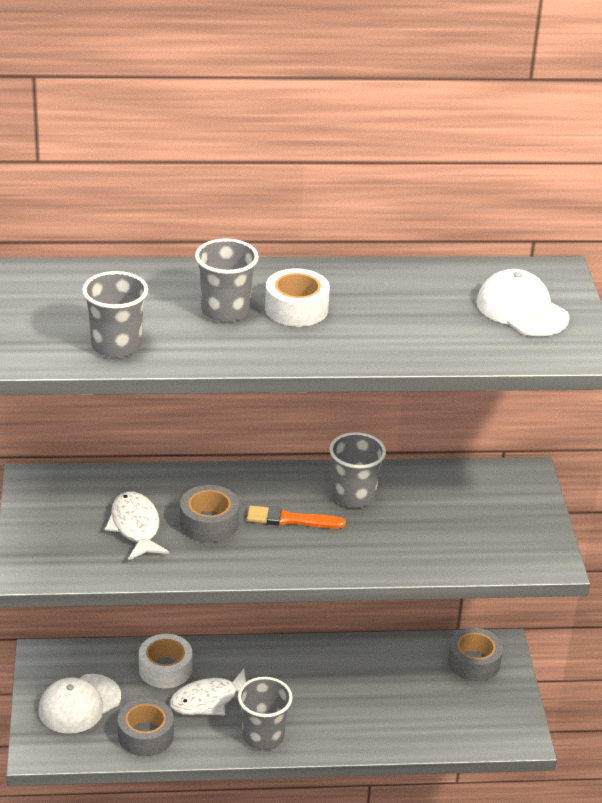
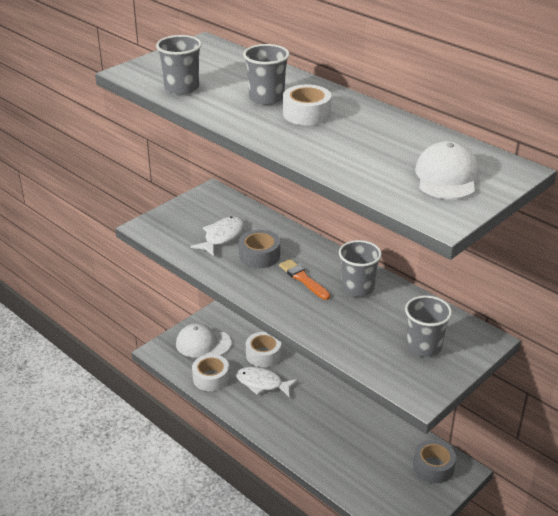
camera: 50 degrees right, 0 degrees up
(145, 735) = (211, 378): grey tape -> white tape
(263, 736) = (263, 419): grey cup -> grey cup (423, 347)

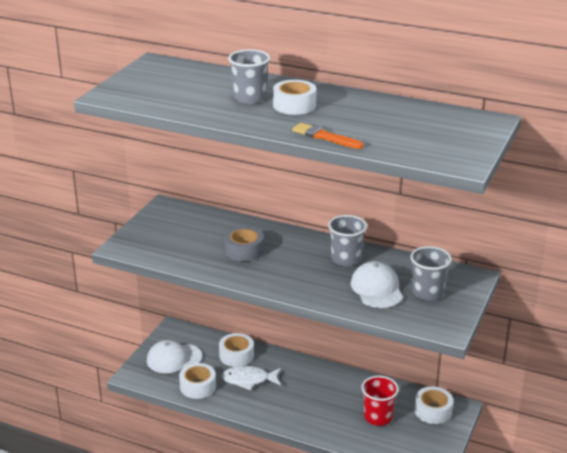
camera: 20 degrees left, 5 degrees down
(181, 88) = (167, 101): grey cup -> none
(222, 237) = (200, 242): white fish -> none
(303, 279) = (295, 261): orange brush -> orange brush (325, 137)
(372, 458) = (378, 417): none -> red cup
(433, 467) = (433, 411): grey tape -> white tape
(446, 177) = (443, 134): white cap -> white cap (377, 289)

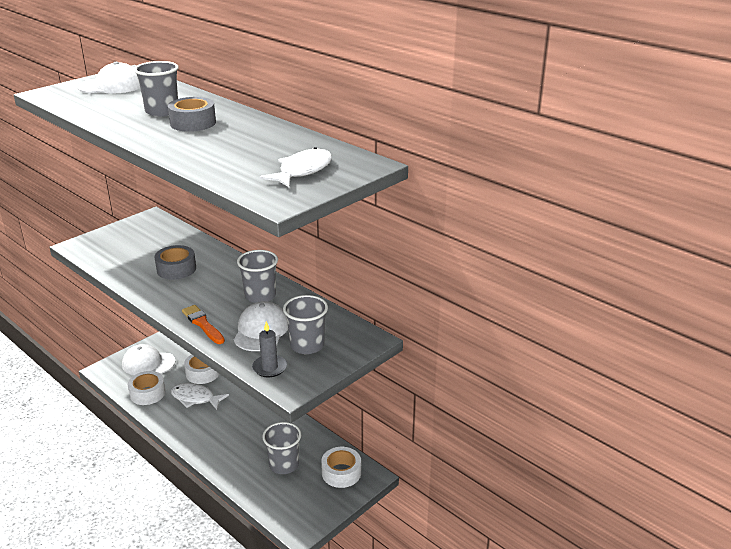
camera: 20 degrees right, 0 degrees up
(161, 78) = (111, 86): none -> white cap
(294, 105) = (193, 123): white tape -> grey tape
(325, 137) = (179, 154): orange brush -> orange brush (203, 324)
(378, 417) = (284, 465): red cup -> grey cup
(414, 318) = (269, 368): none -> grey candle
(447, 135) = (302, 171): none -> white fish

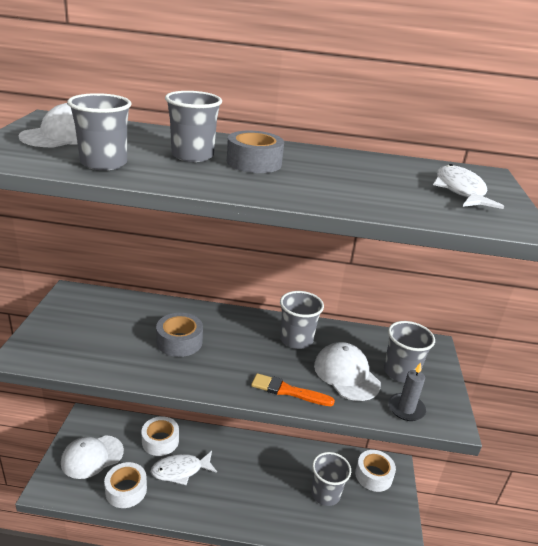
camera: 40 degrees left, 0 degrees up
(97, 108) = (104, 163): none -> grey cup

